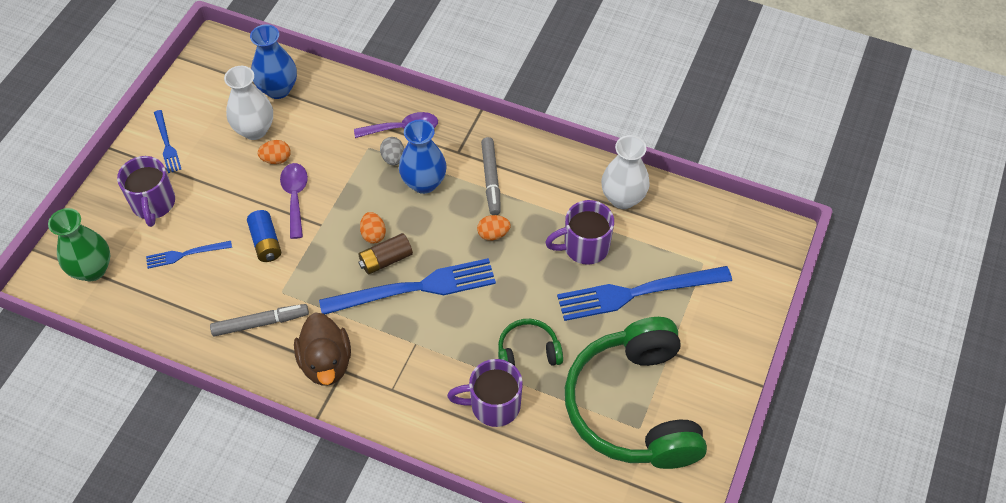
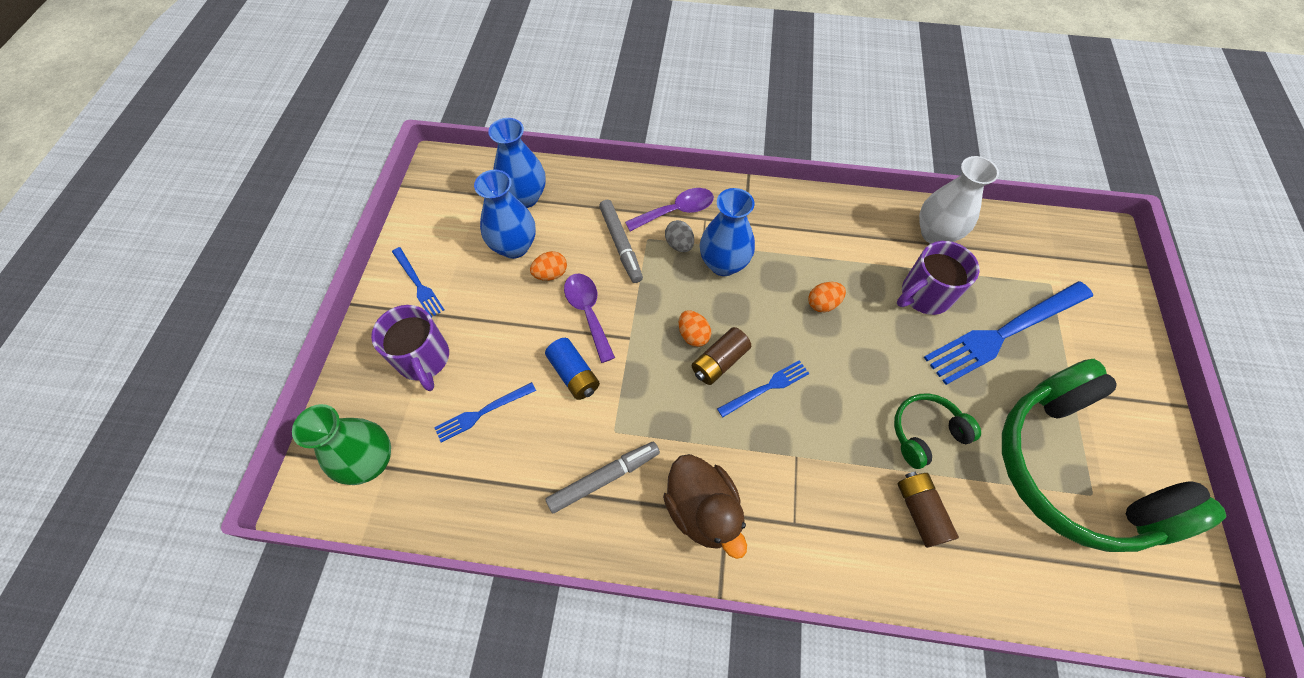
camera: 15 degrees left, 5 degrees up
(254, 130) = (514, 246): white vase -> blue vase
(415, 288) = (766, 388): blue fork -> blue fork, size x0.49
(491, 179) = (792, 244): grey marker -> grey marker (621, 245)
(493, 405) = (920, 511): purple mug -> brown battery

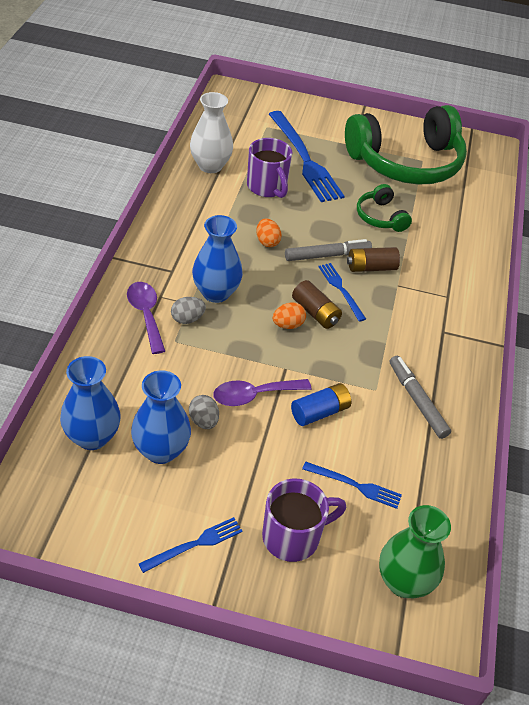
camera: 90 degrees left, 15 degrees down
(482, 412) = (355, 485): blue fork -> blue fork turned 45 degrees counterclockwise
(551, 274) = (203, 421): orange egg -> grey egg
(621, 245) = (178, 362): grey marker -> grey marker (327, 255)
(702, 510) = (440, 344): brown duck -> none
(920, 511) = (436, 234): brown battery -> brown battery (371, 268)

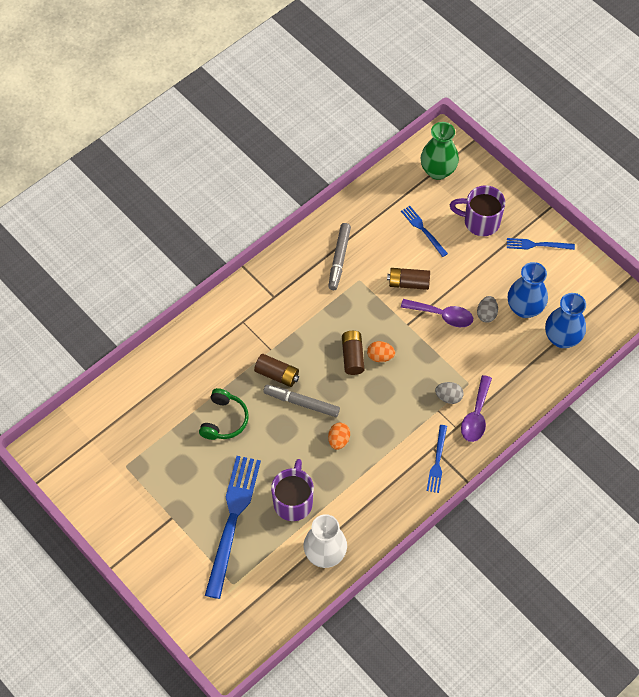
camera: 140 degrees left, 15 degrees up
(216, 293) = (413, 410): blue vase -> none
(320, 412) = (408, 283): blue battery -> brown battery
(341, 289) = (317, 366): blue fork -> blue fork (437, 461)
(406, 162) = (143, 470): green headphones -> none

